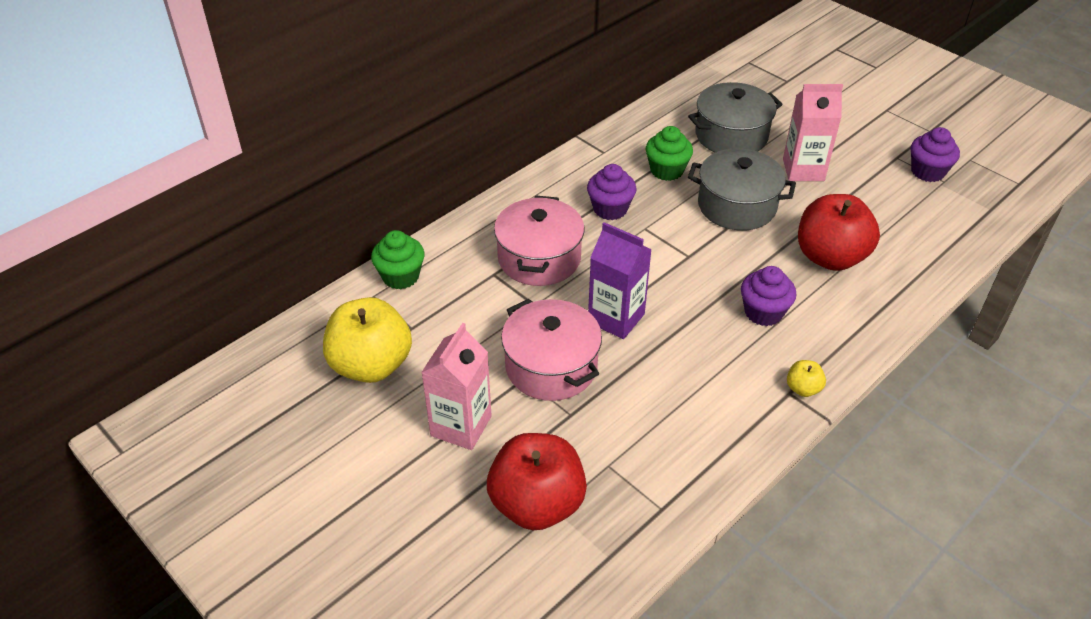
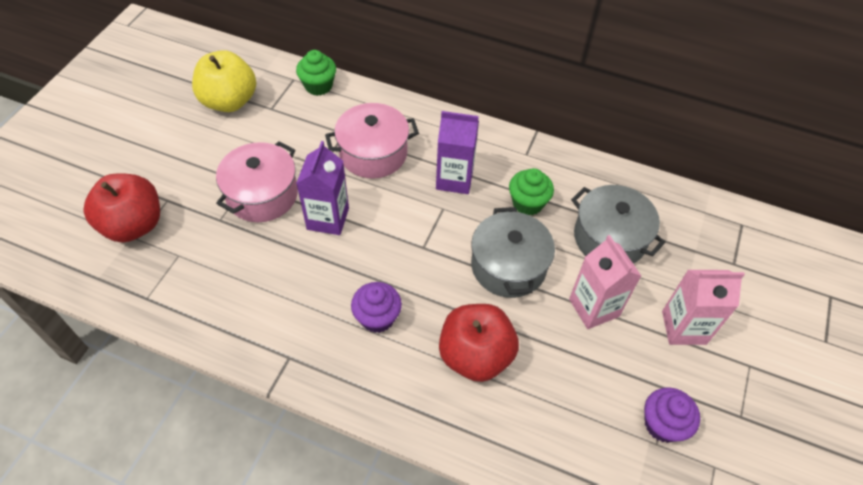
camera: 65 degrees right, 10 degrees up
(461, 426) = (190, 164): pink carton -> pink carton (683, 327)
(610, 209) = (454, 179): purple cupcake -> purple carton
(803, 388) = (297, 366): yellow apple -> none

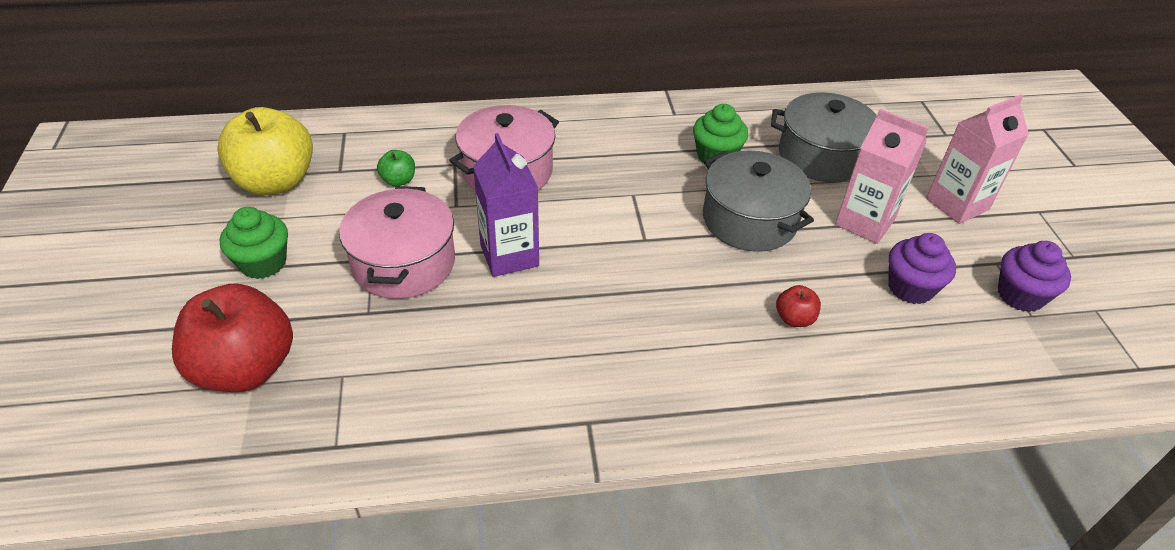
camera: 30 degrees left, 10 degrees down
(301, 131) = (398, 180): none -> green apple
(318, 86) = (382, 128): green cupcake -> green cupcake (263, 263)
(377, 317) = (656, 330): purple cupcake -> purple cupcake (910, 288)
(454, 179) = (620, 162): purple carton -> none
(475, 356) = (794, 319): red apple -> red apple, size x0.43

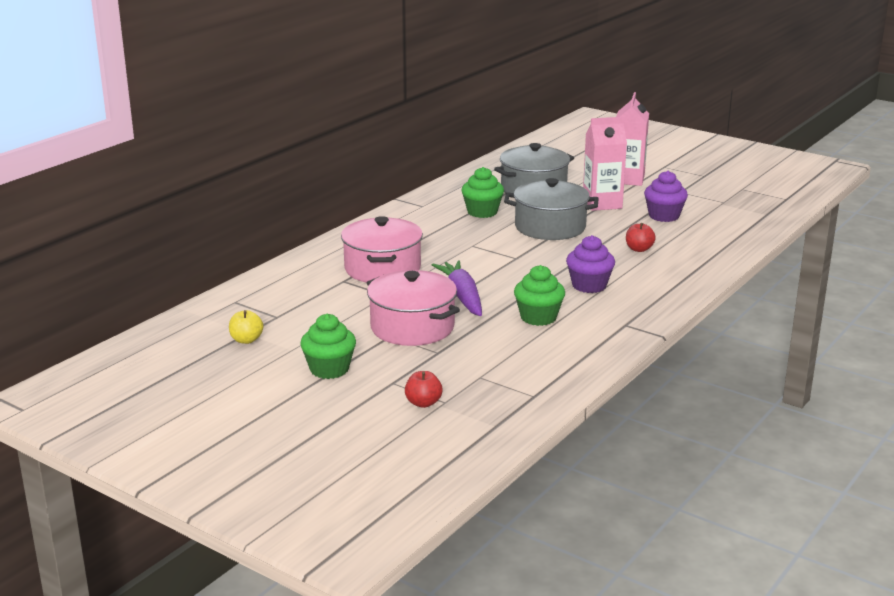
camera: 45 degrees left, 20 degrees down
(246, 368) = (423, 403): red apple -> red apple, size x0.43
(276, 182) = (246, 340): yellow apple -> yellow apple, size x0.43
(398, 180) = (326, 302): green apple -> none
(509, 255) = (462, 296): purple carton -> purple carrot
(524, 339) = (538, 317): none -> green cupcake
(1020, 295) = (708, 197): purple cupcake -> purple cupcake (589, 285)

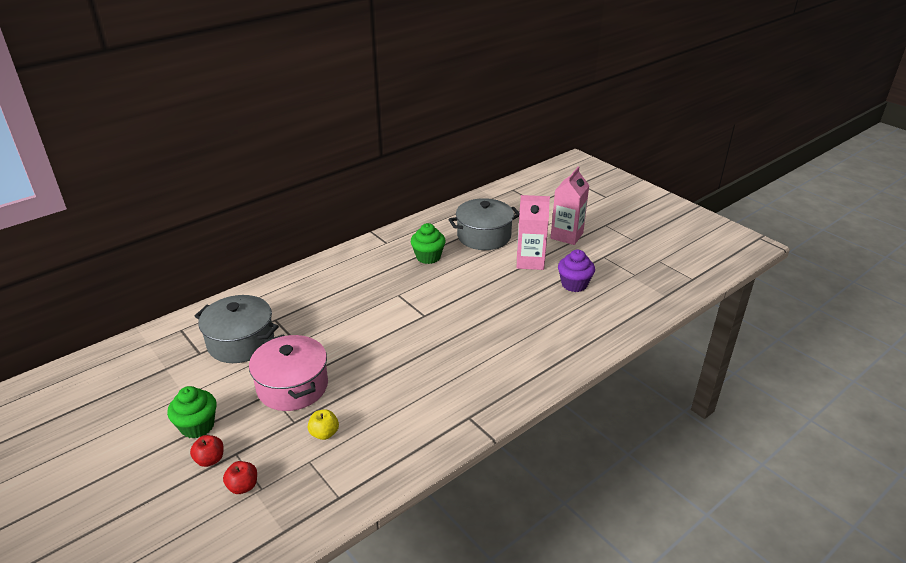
camera: 15 degrees right, 10 degrees up
(246, 340) = (159, 377): yellow apple -> yellow apple (324, 433)
(382, 269) = (312, 311): pink pot -> none
(462, 296) = (354, 355): purple carrot -> none
(538, 317) = (400, 393): green cupcake -> none
(550, 227) = (472, 283): grey pot -> grey pot (241, 342)
(589, 285) = (465, 361): purple cupcake -> none
(639, 249) = (531, 322): red apple -> red apple (210, 460)

